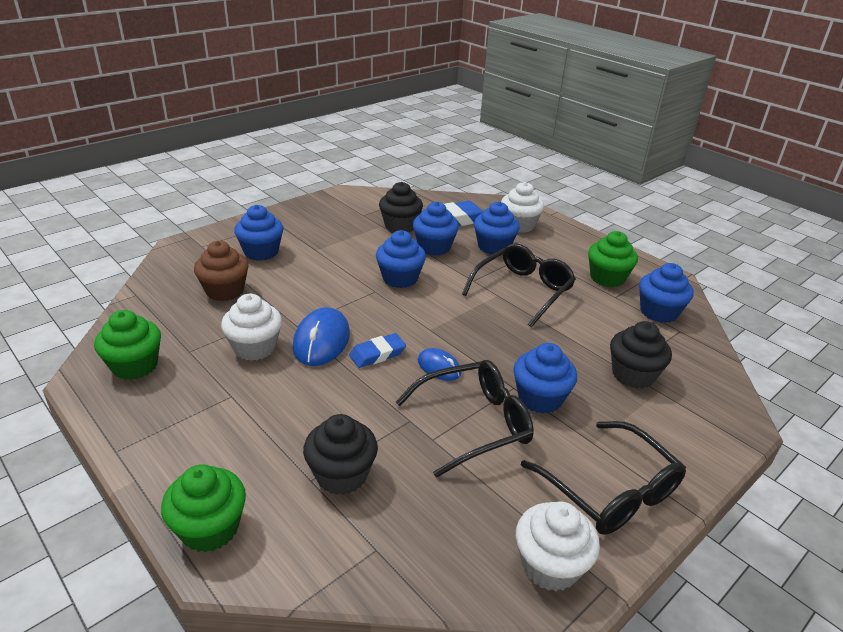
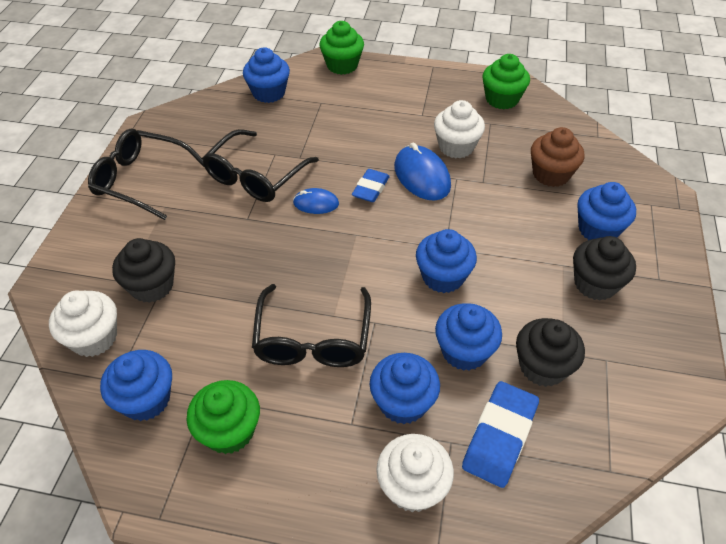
camera: 145 degrees right, 15 degrees up
(341, 475) = (307, 111): black cupcake -> black cupcake (595, 284)
(540, 398) = (221, 219): blue cupcake -> blue cupcake (269, 93)
(550, 565) = (163, 128): white cupcake -> white cupcake (94, 338)

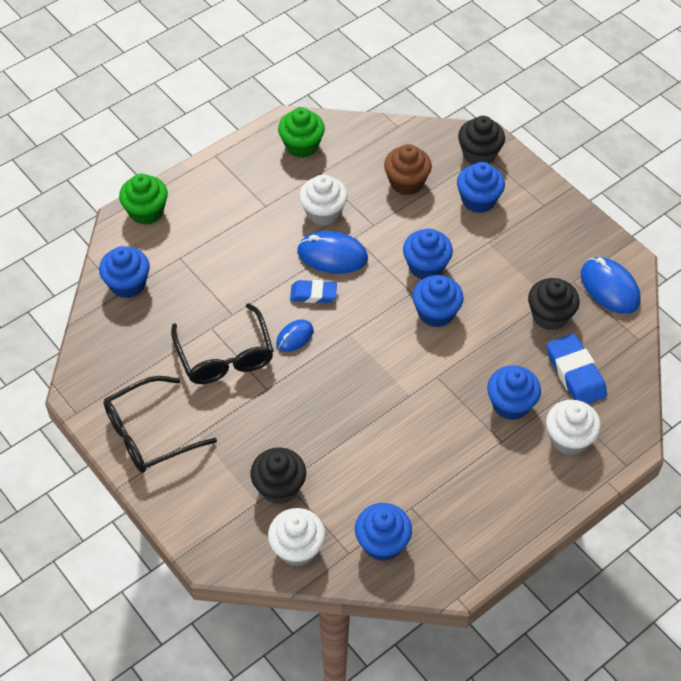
camera: 50 degrees left, 5 degrees up
(229, 431) = (449, 509): green cupcake -> none
(313, 338) = (419, 419): black glasses -> none
(370, 188) = (313, 294): blue eraser -> blue eraser turned 60 degrees counterclockwise
(464, 351) = (503, 346): blue cupcake -> blue cupcake (426, 266)
(595, 284) = (517, 239): black cupcake -> black cupcake (479, 154)
(638, 397) = (609, 288): none -> blue mouse

